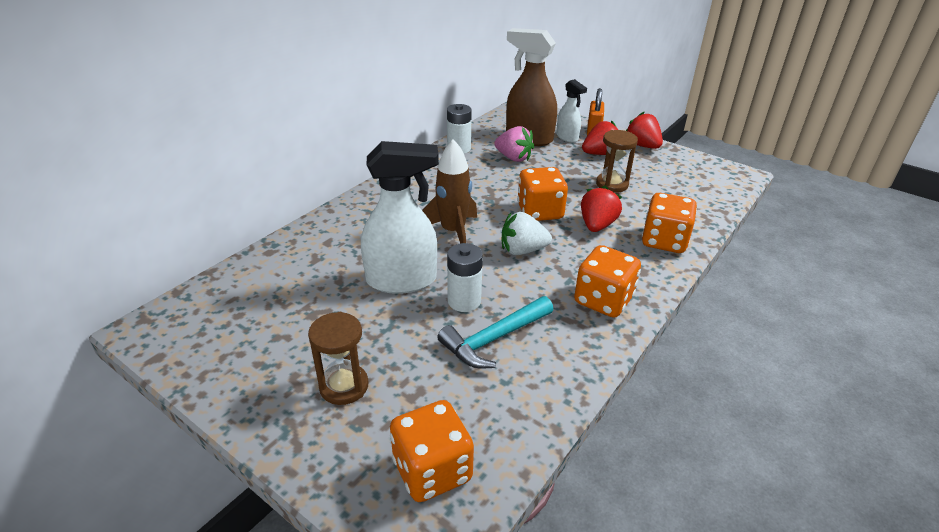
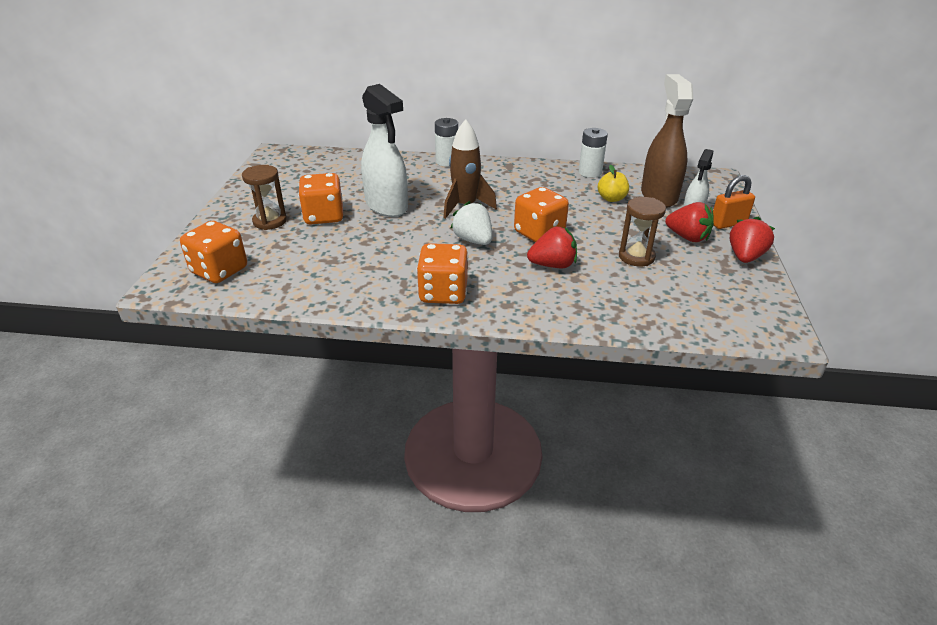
camera: 60 degrees right, 0 degrees up
(464, 301) = (385, 235): white battery -> white battery (447, 161)
(494, 339) = (354, 258): turquoise hammer -> none
(513, 158) = (611, 198): pink strawberry -> yellow apple
(664, 241) = (570, 306): orange dice -> orange dice (324, 216)

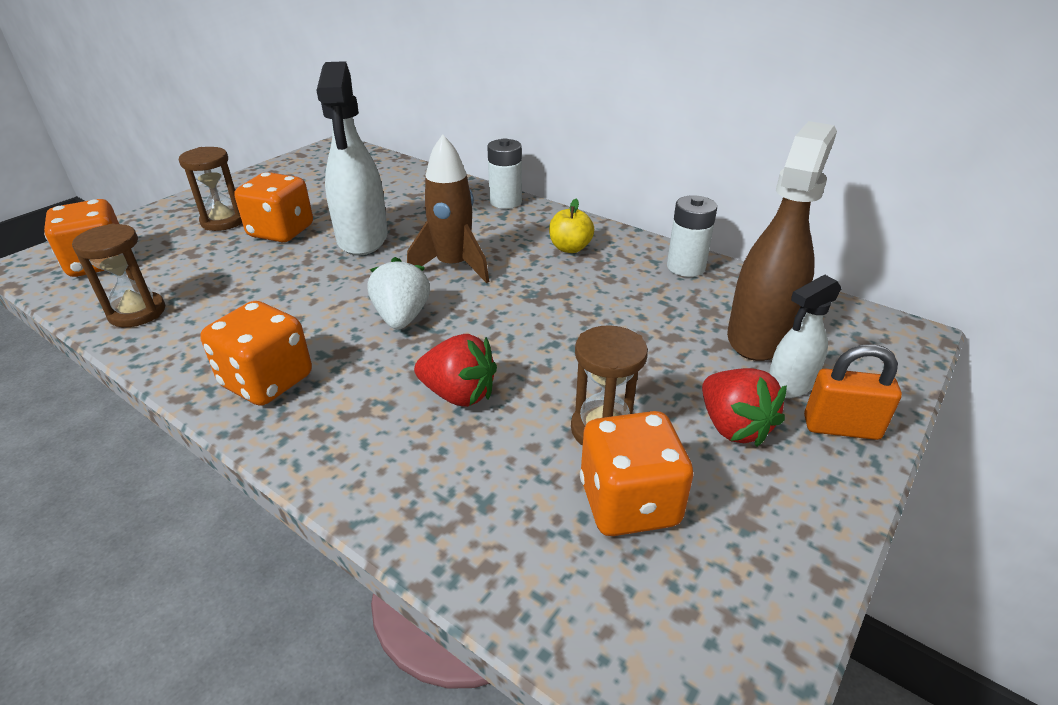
camera: 30 degrees right, 0 degrees up
(301, 288) = (137, 312): none -> brown hourglass
(539, 233) = (501, 337): orange dice -> orange dice (629, 503)
(611, 198) = (673, 317): yellow apple -> yellow apple (570, 248)
(745, 257) = (809, 508): red strawberry -> none

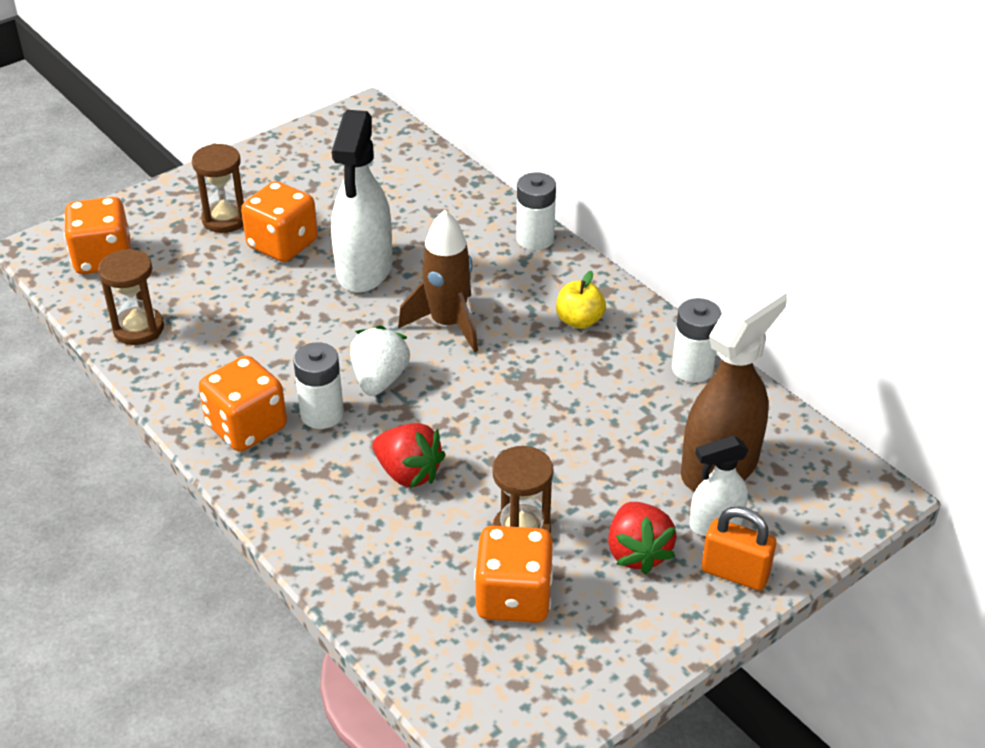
camera: 15 degrees right, 5 degrees up
(349, 356) = (322, 414): none -> white battery

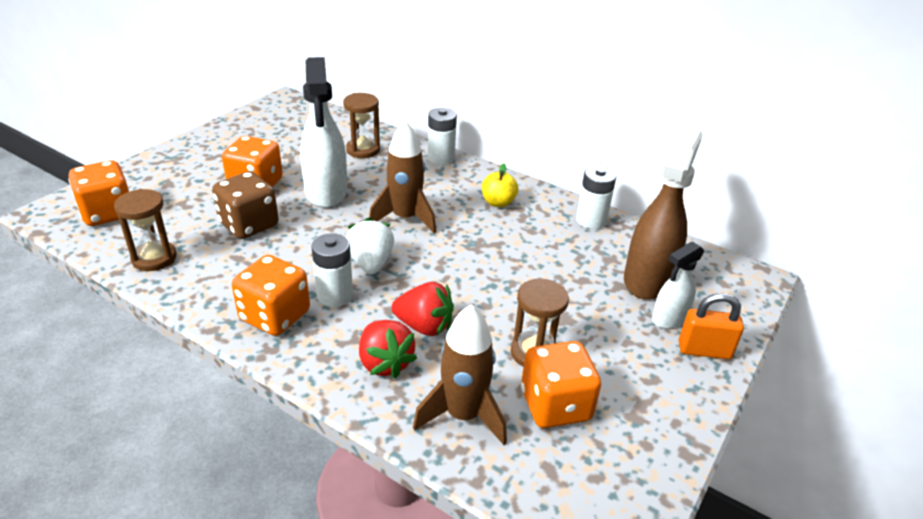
camera: 20 degrees left, 5 degrees down
(225, 219) = (203, 174): brown hourglass -> brown hourglass (363, 150)
(256, 302) = (249, 225): none -> brown dice
(405, 585) = (463, 415): none -> brown rocket
(637, 552) = (627, 350): red strawberry -> red strawberry (385, 363)

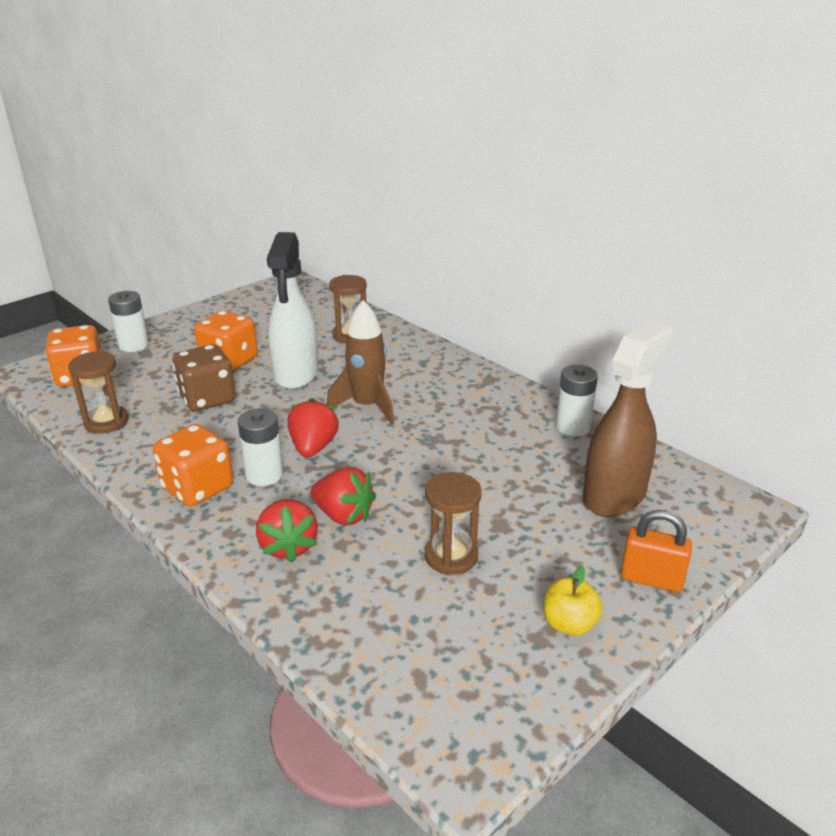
camera: 15 degrees right, 5 degrees down
(370, 263) = (313, 447): white strawberry -> red strawberry
(441, 158) = (429, 349): white battery -> white battery (134, 345)
(463, 415) = (348, 609): brown rocket -> none
(498, 203) = (474, 399): yellow apple -> yellow apple (569, 624)
(555, 405) = (452, 613): orange dice -> none
(669, 318) = (622, 540): white spray bottle -> none

